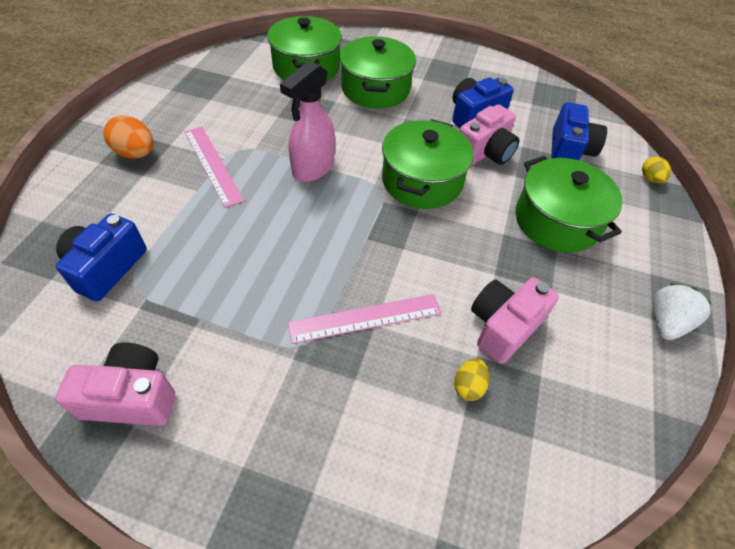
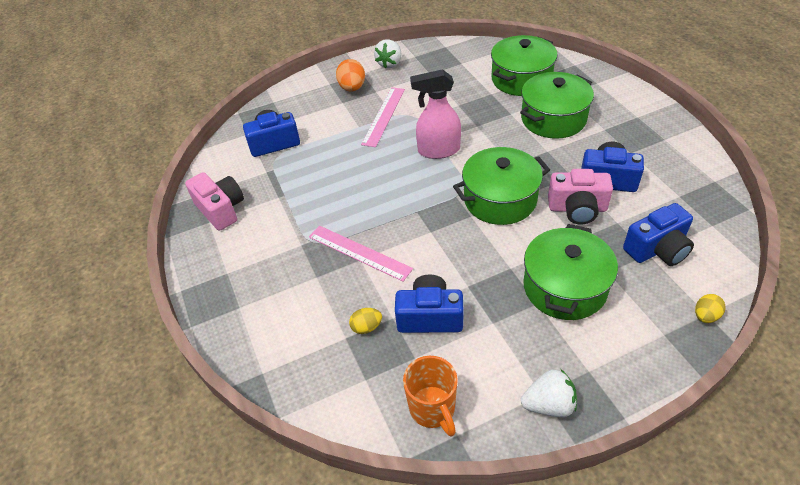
camera: 55 degrees right, 5 degrees down
(151, 108) = (390, 63): none -> white strawberry
(503, 326) = (430, 316): pink camera -> blue camera
(612, 407) = (432, 409): none -> orange mug

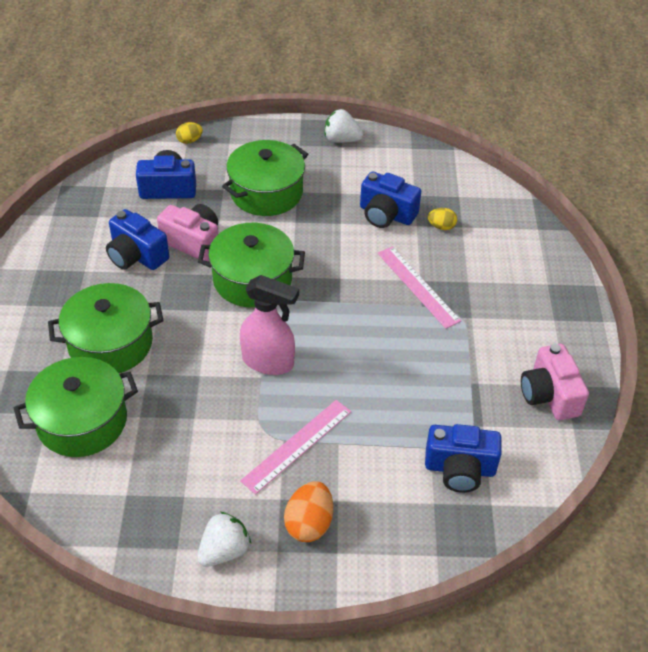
camera: 160 degrees left, 0 degrees up
(432, 409) = (420, 164): orange mug -> none

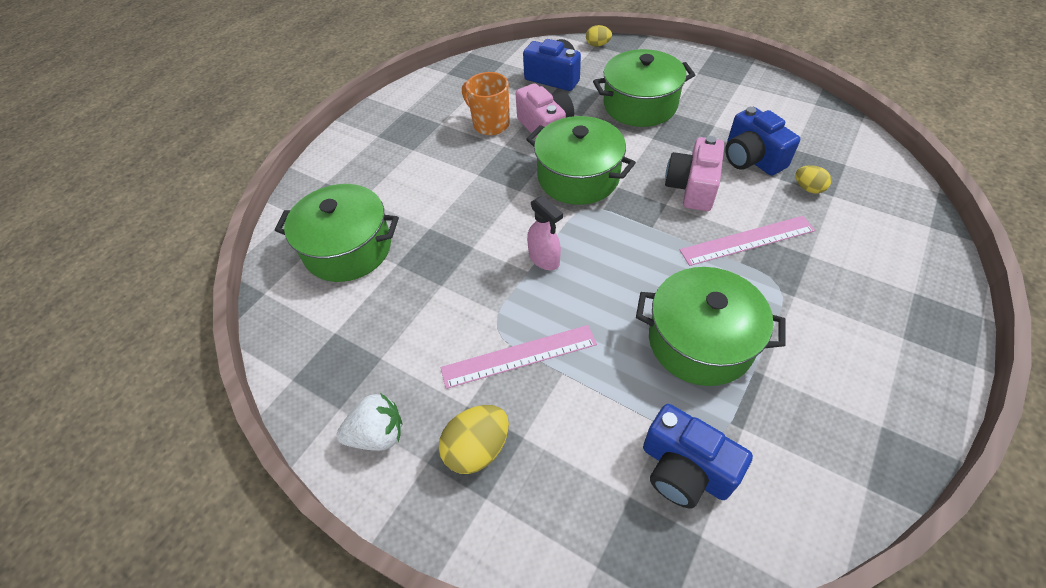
camera: 35 degrees right, 5 degrees up
(110, 343) = (418, 190): green pot -> green pot (700, 341)
(136, 256) = (490, 124): blue camera -> orange mug
(268, 362) = (544, 259): pink spray bottle -> pink spray bottle, size x0.65
(309, 524) = (477, 448): orange egg -> yellow egg
(341, 140) = (743, 78): white strawberry -> none
(418, 286) = (747, 240): pink ruler -> pink ruler turned 75 degrees clockwise
(549, 395) = (852, 429): pink camera -> pink camera (692, 187)

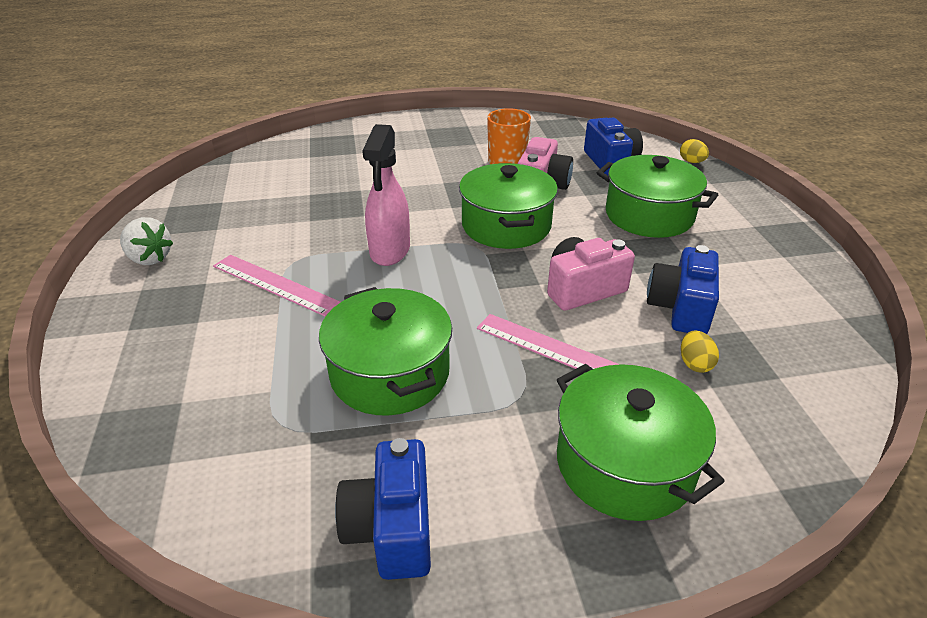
camera: 45 degrees right, 15 degrees down
(348, 248) = (302, 170): green pot -> green pot (624, 463)
(477, 448) = (170, 305): yellow egg -> none
(544, 259) = (390, 251): pink spray bottle -> pink spray bottle, size x1.55
(685, 469) = (233, 423): blue camera -> blue camera (391, 528)

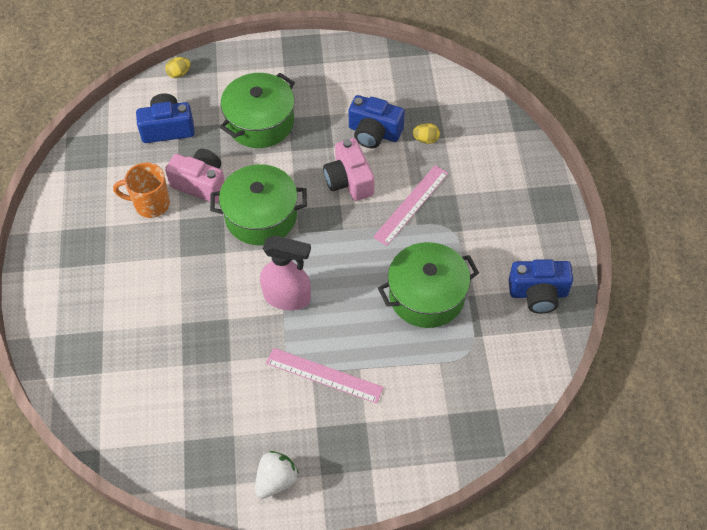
camera: 85 degrees left, 20 degrees up
(275, 284) = (324, 375): pink ruler -> pink ruler turned 75 degrees clockwise
(624, 463) = (498, 189): green pot -> none

